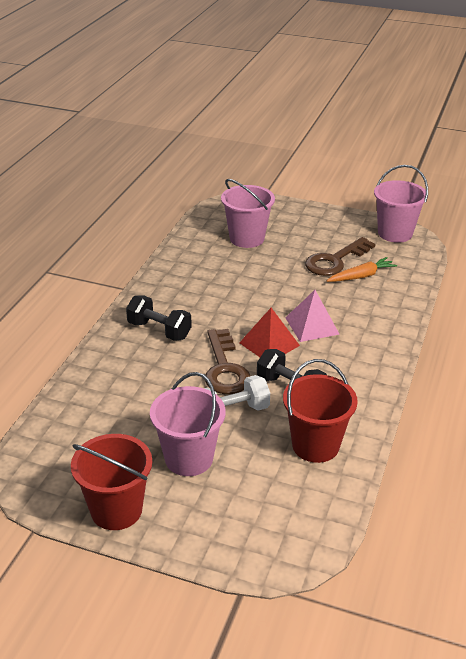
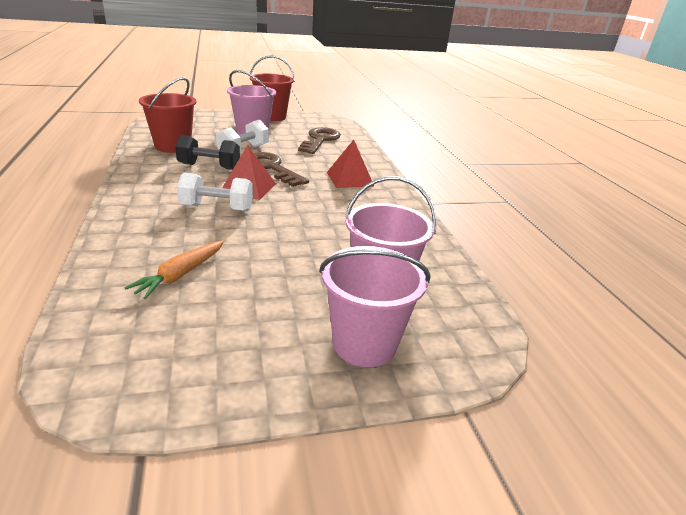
camera: 145 degrees right, 5 degrees down
(159, 330) = (350, 179): black dumbbell -> red pyramid
(312, 326) = (217, 208): pink pyramid -> white dumbbell
(335, 261) = (230, 288): brown key -> brown key (320, 140)
(395, 233) = (138, 384): pink bucket -> pink bucket (364, 344)

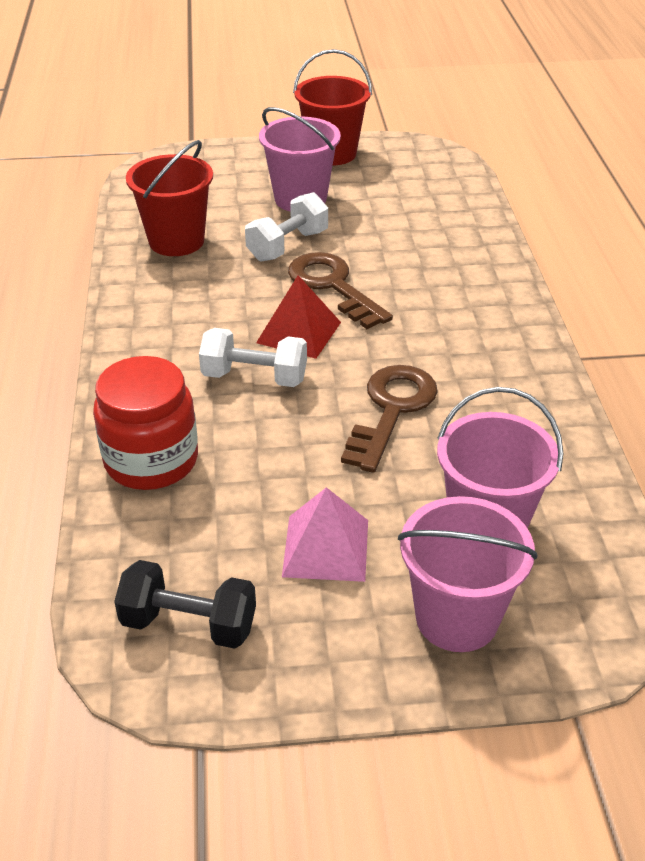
camera: 10 degrees right, 10 degrees up
(135, 250) = (151, 460): none -> red jar
(180, 275) = (216, 503): orange carrot -> none
(209, 167) = (236, 287): black dumbbell -> black dumbbell (189, 624)
(263, 301) = (326, 548): none -> pink pyramid
(320, 140) = (414, 211): brown key -> brown key (391, 410)
(350, 179) = (459, 307): red pyramid -> none

